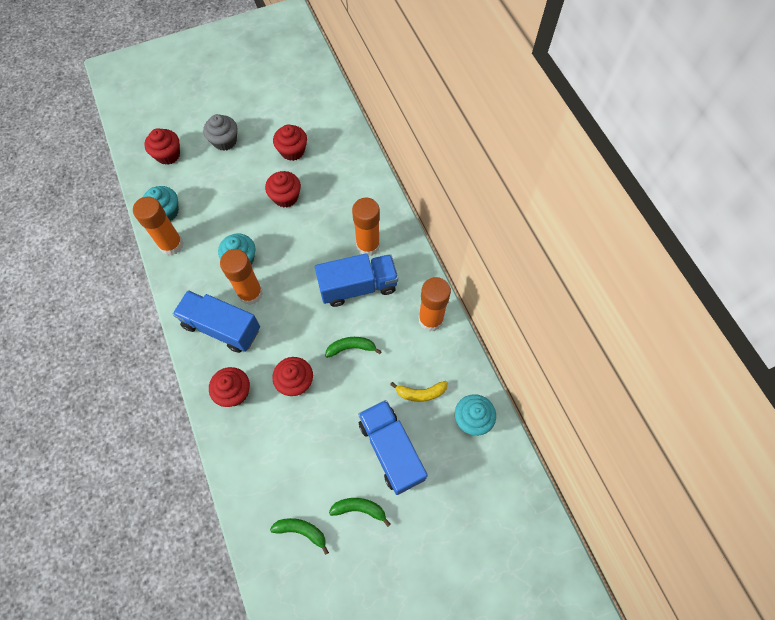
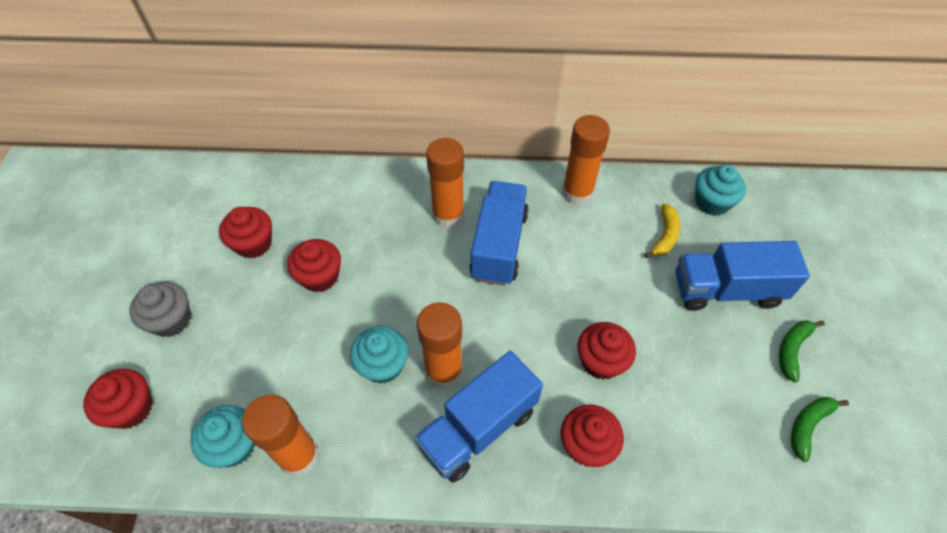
camera: 65 degrees left, 10 degrees down
(351, 348) = (579, 282): green banana -> none

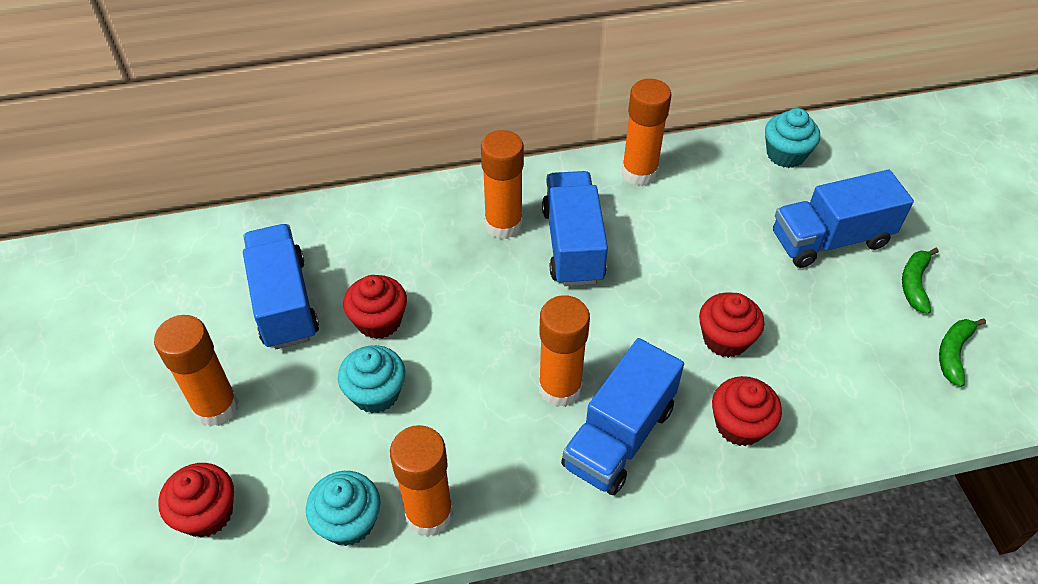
camera: 15 degrees left, 5 degrees down
(171, 320) = (216, 407): grey cupcake -> orange glue stick
(254, 244) = (284, 302): red cupcake -> blue truck
(383, 365) = (489, 398): turquoise cupcake -> turquoise cupcake (376, 393)
(665, 236) = (748, 198): yellow banana -> none

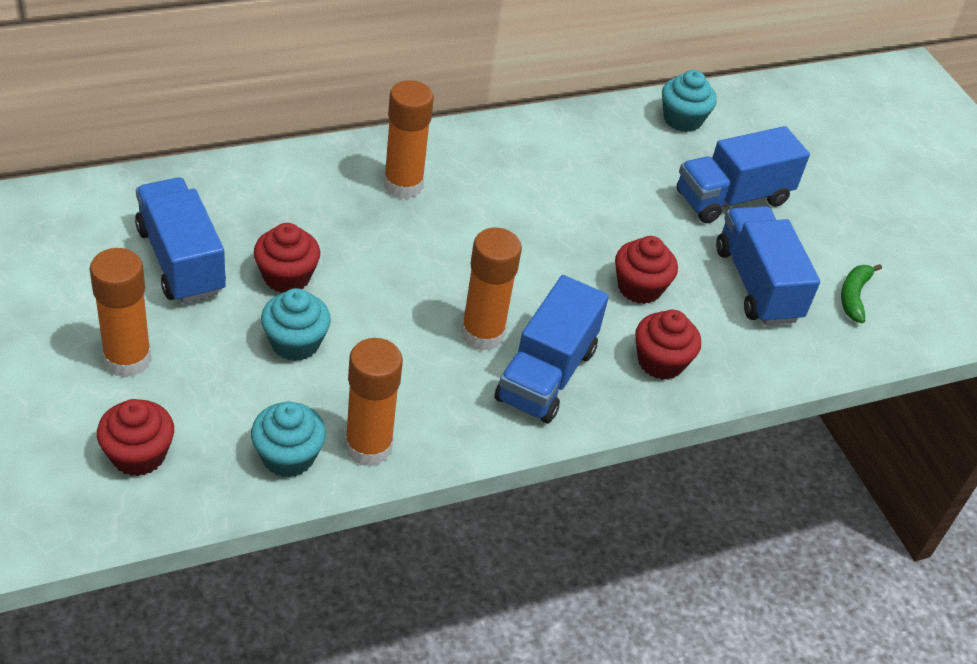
camera: 15 degrees left, 5 degrees down
(573, 245) = (478, 204): blue truck -> blue truck (757, 284)
(639, 173) = (537, 136): orange glue stick -> none
(914, 284) = (814, 237): green banana -> none

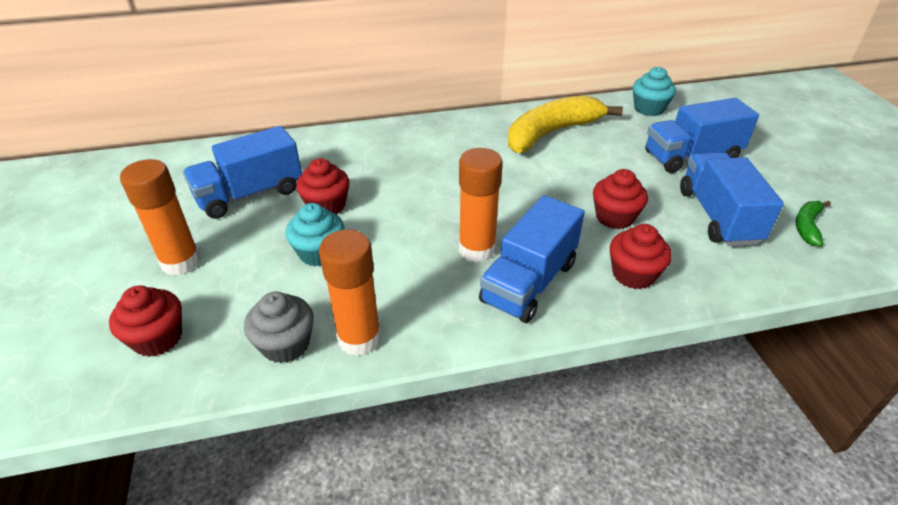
camera: 15 degrees right, 5 degrees down
(181, 261) = (250, 194): blue truck -> blue truck turned 105 degrees counterclockwise
(288, 456) = (285, 344): turquoise cupcake -> grey cupcake
(403, 185) = (431, 148): orange glue stick -> none
(558, 160) = (552, 133): none -> yellow banana

